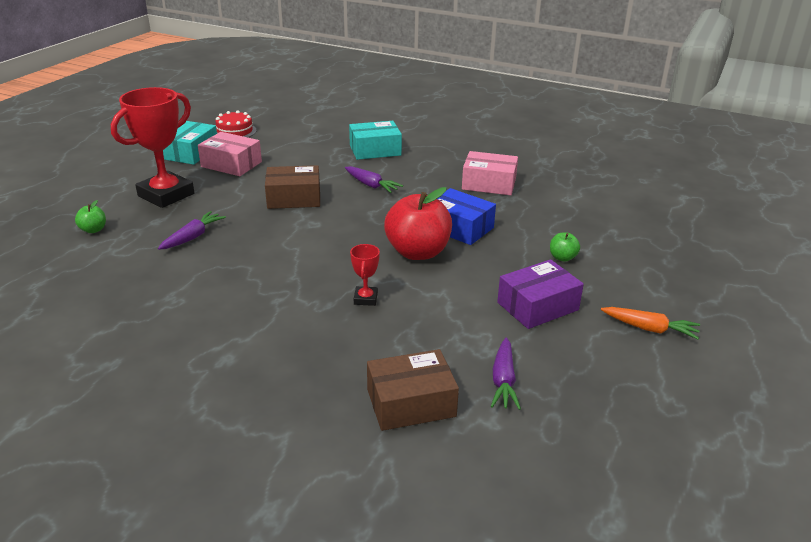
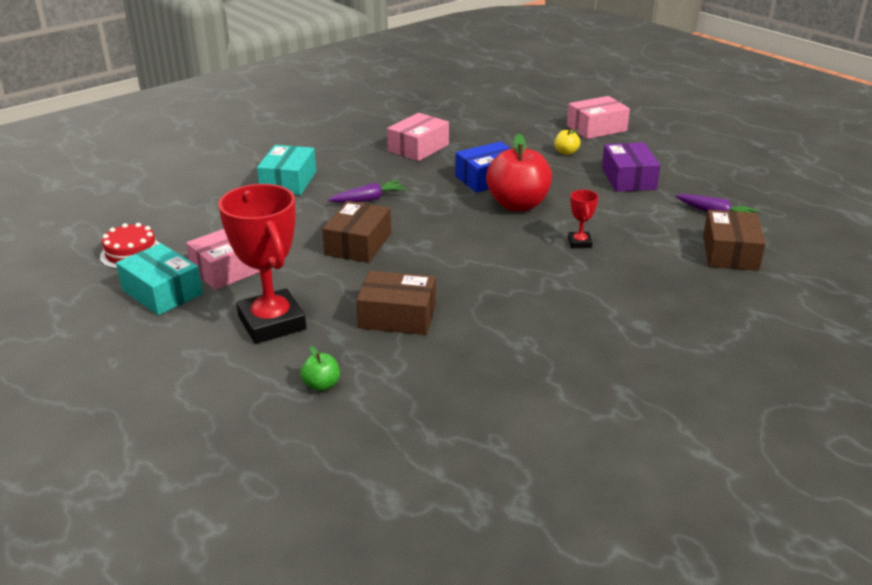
camera: 65 degrees left, 0 degrees up
(193, 237) = (397, 316): purple carrot -> brown box
(365, 299) = (579, 243): red trophy -> red trophy turned 60 degrees clockwise
(562, 258) = (566, 152): green apple -> yellow apple
(648, 265) = (596, 128): none -> pink box
(649, 329) = (675, 151): orange carrot -> none

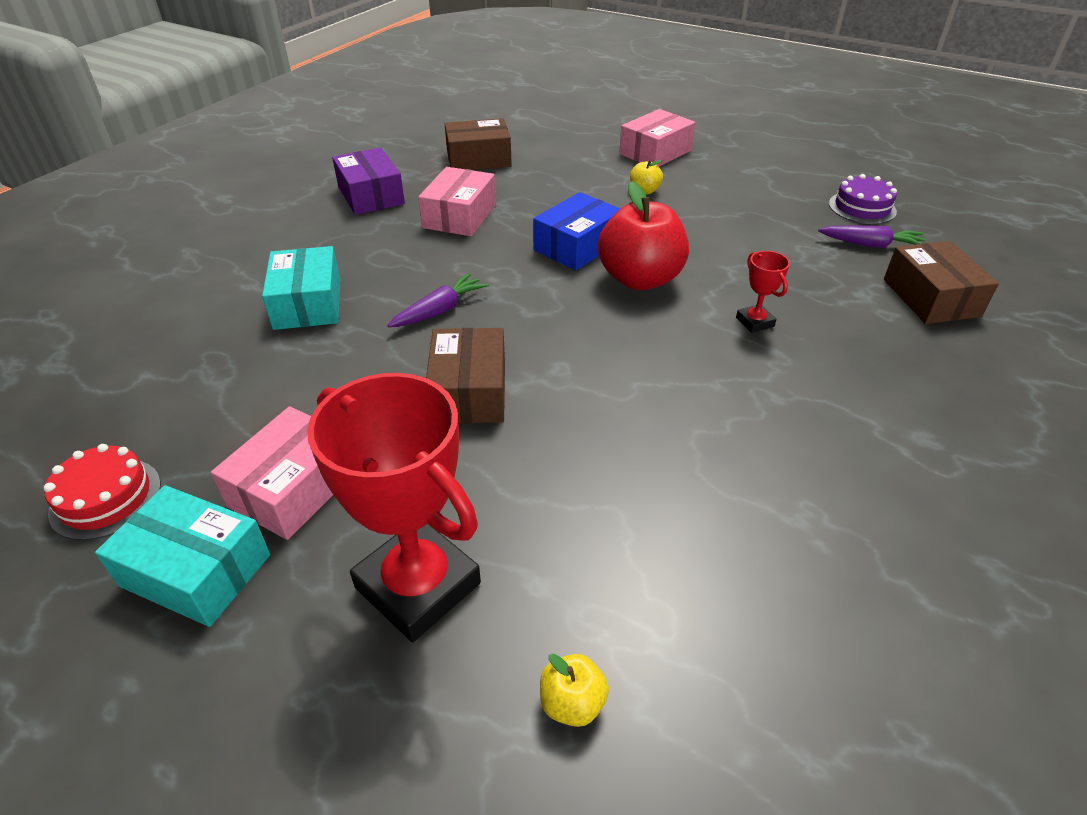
camera: 20 degrees left, 10 degrees up
(321, 385) = (572, 703): green apple -> yellow apple
(397, 316) = (603, 514): brown box -> brown box (478, 159)
(628, 178) = (740, 215): purple box -> purple box (371, 195)
(733, 189) = (862, 207): none -> purple cake

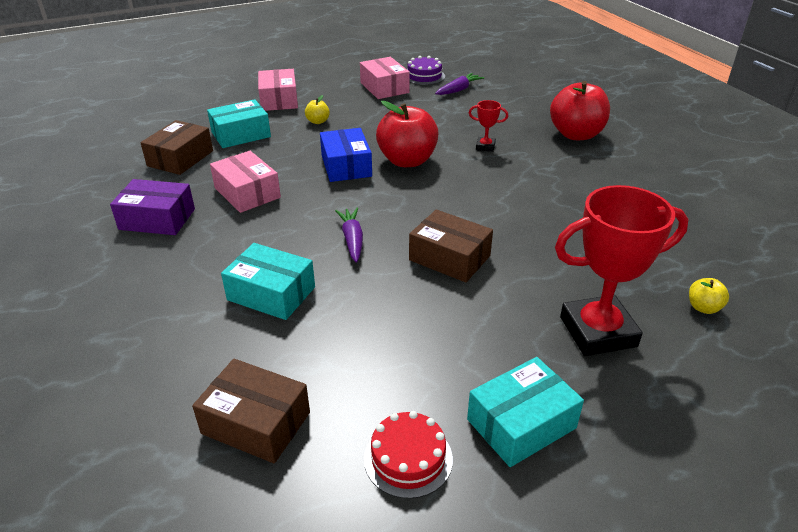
camera: 55 degrees left, 5 degrees down
(294, 487) = (477, 357): pink box -> pink box (384, 88)
(559, 165) = (241, 134): none -> turquoise box
(912, 390) = (576, 134): none -> red apple
(931, 298) = (517, 98): brown box -> brown box (256, 423)

